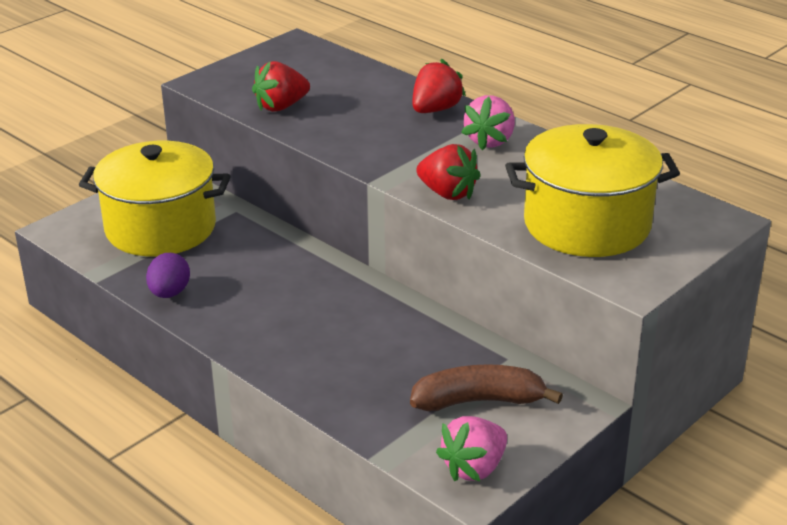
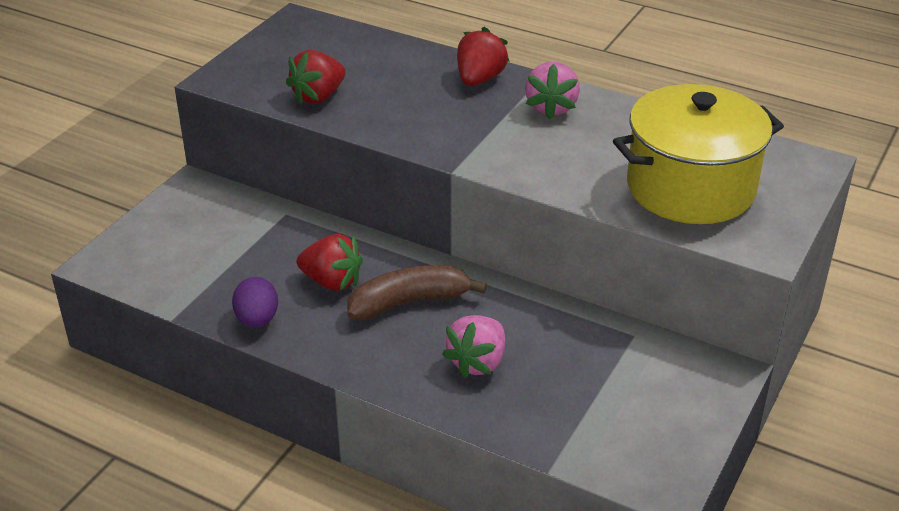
camera: 15 degrees left, 5 degrees up
(160, 228) = (213, 246): yellow pot -> none
(447, 193) = (538, 173): red strawberry -> red strawberry (332, 282)
(474, 468) = (656, 462): pink strawberry -> pink strawberry (478, 362)
(479, 401) = (628, 387): brown banana -> brown banana (409, 302)

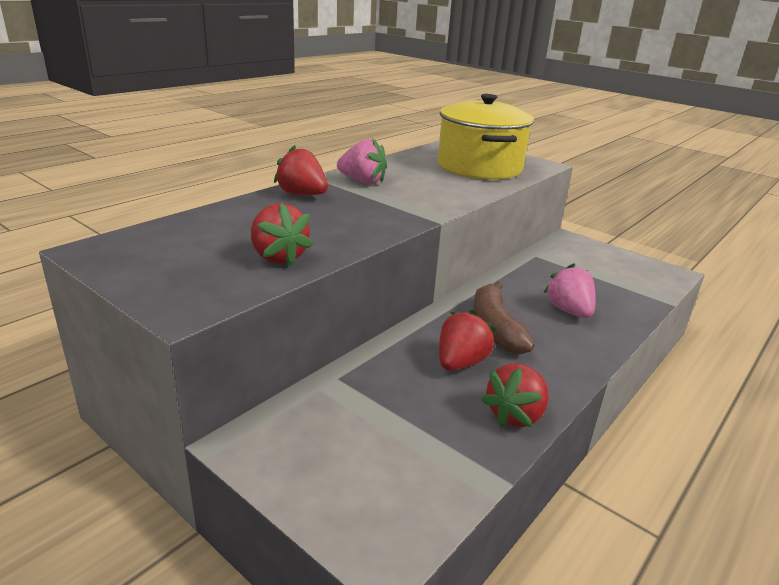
camera: 80 degrees left, 10 degrees down
(257, 320) = (515, 415): purple egg -> red strawberry
(478, 362) = (569, 311): pink strawberry -> pink strawberry turned 150 degrees counterclockwise

